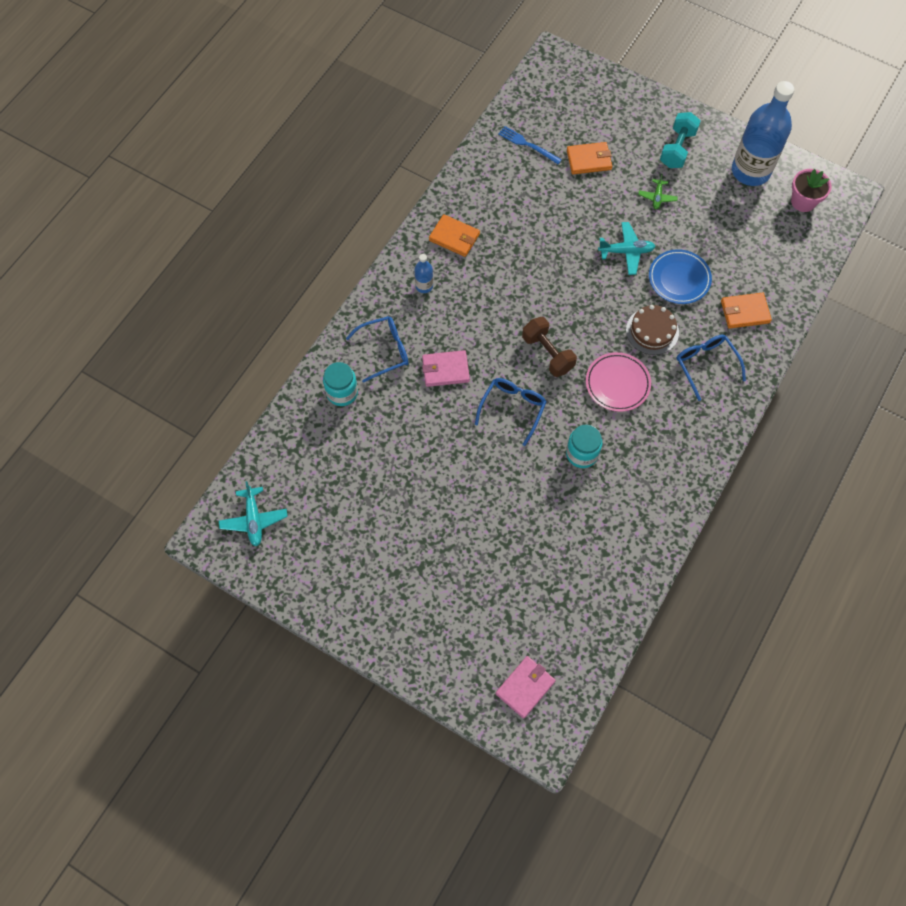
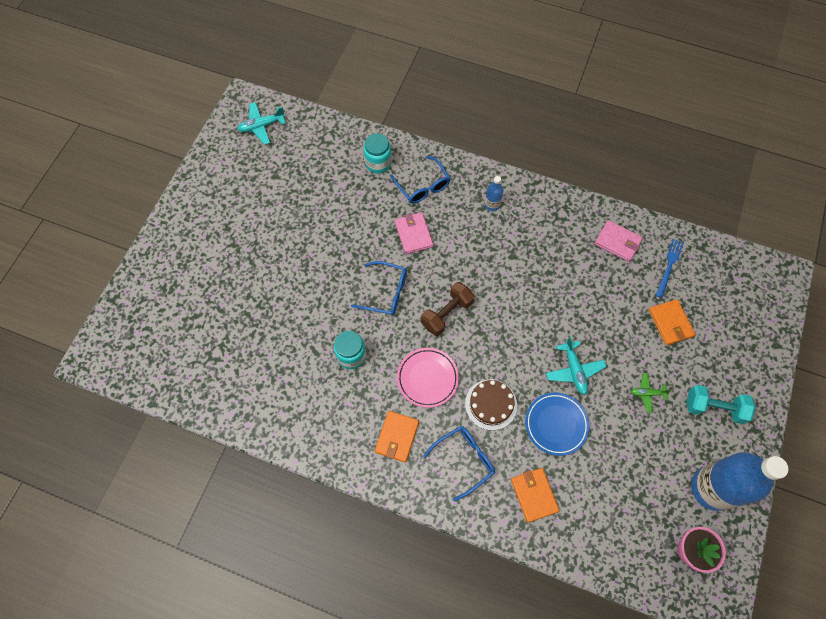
camera: 80 degrees right, 0 degrees up
(454, 237) = (548, 220): orange wallet -> orange wallet (397, 437)
(525, 687) = (137, 337): pink wallet -> pink wallet (617, 242)

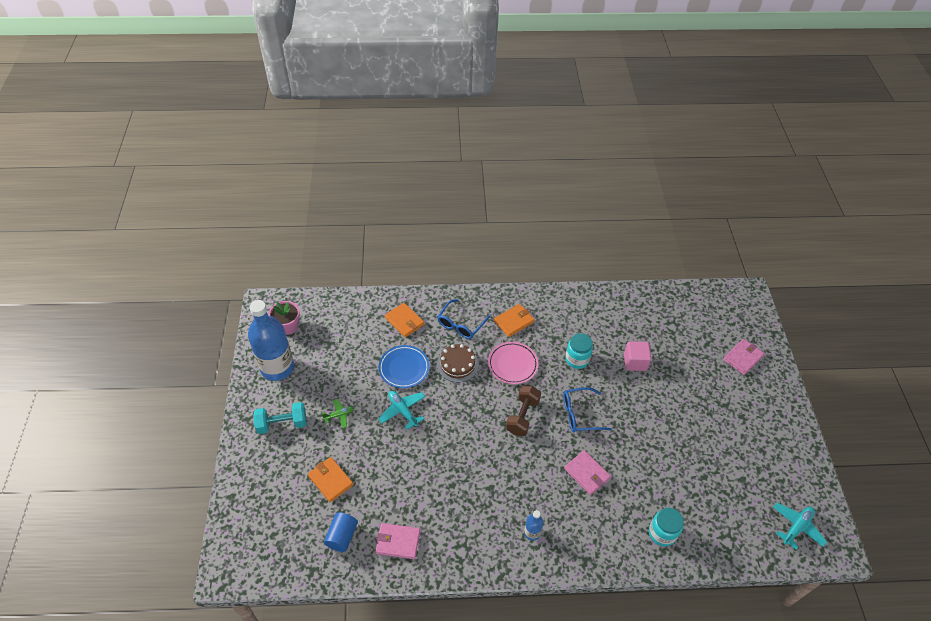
camera: 155 degrees right, 15 degrees down
(171, 285) = (743, 358): none -> pink wallet
(289, 326) = (635, 362): none -> pink cube
(397, 437) = (514, 321): orange wallet -> orange wallet turned 60 degrees clockwise
(422, 186) = (606, 525): blue glasses -> none
(669, 266) = (342, 536): blue fork -> blue cylinder

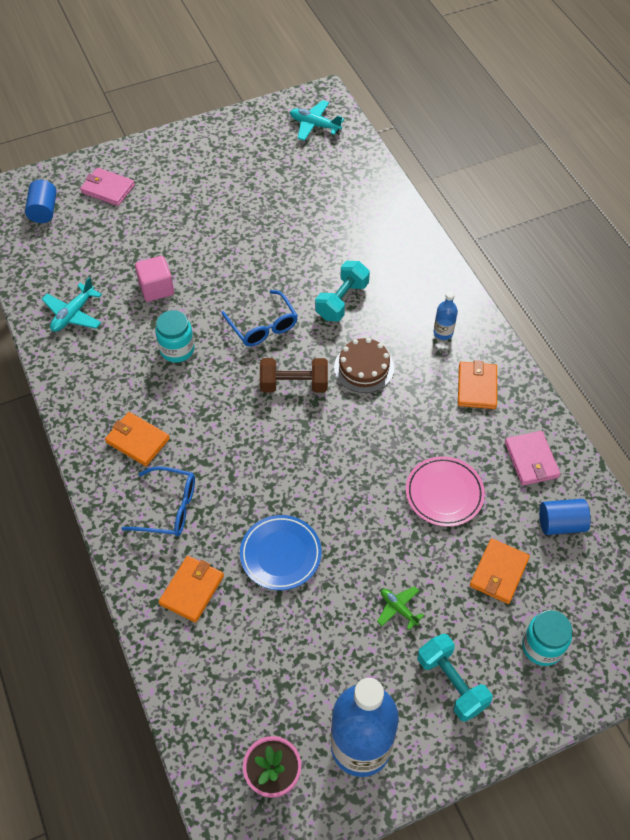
camera: 110 degrees left, 5 degrees up
(402, 411) = (352, 527): turquoise plane -> turquoise plane (73, 314)
(457, 364) = (244, 486): brown cake -> brown cake (364, 367)
(473, 534) = (477, 387): none -> orange wallet
(512, 364) = (216, 419): pink plate -> pink plate (444, 493)
(587, 473) = (342, 301): pink wallet -> turquoise dumbbell
(662, 533) = (379, 223): turquoise jar -> turquoise jar (542, 646)
(728, 316) = (43, 211): none -> blue cylinder

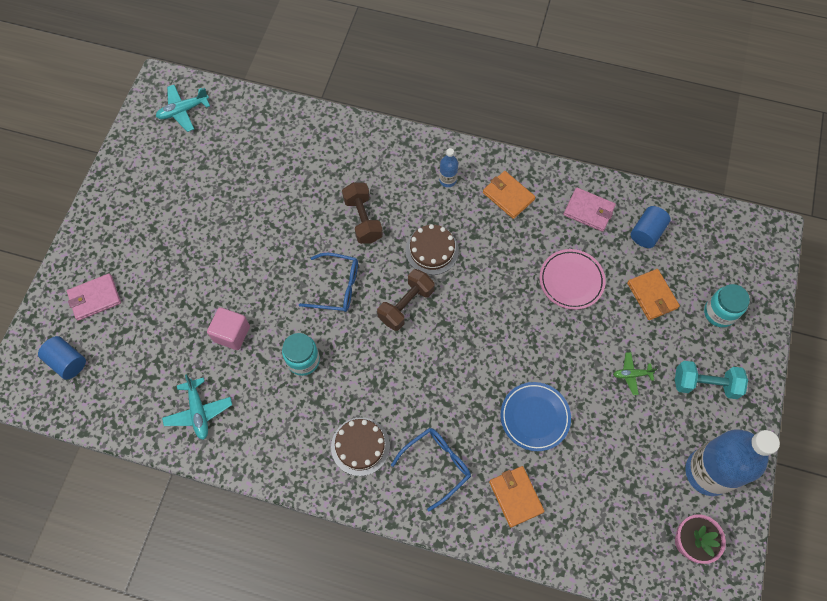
camera: 50 degrees left, 10 degrees up
(137, 440) = (360, 446): orange wallet -> brown cake
(342, 301) = (363, 219): turquoise dumbbell -> brown dumbbell

